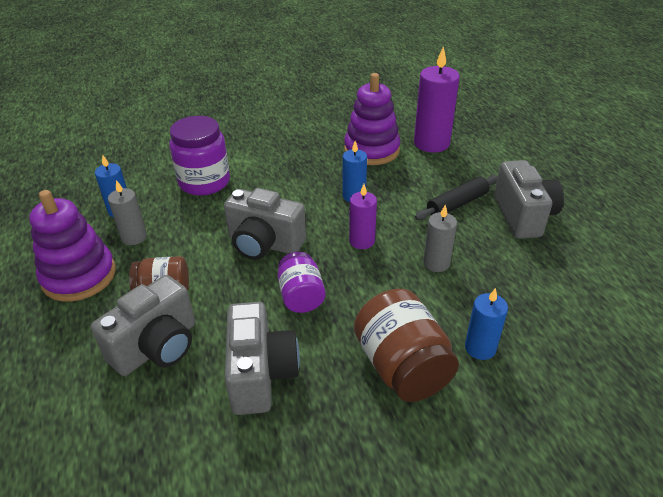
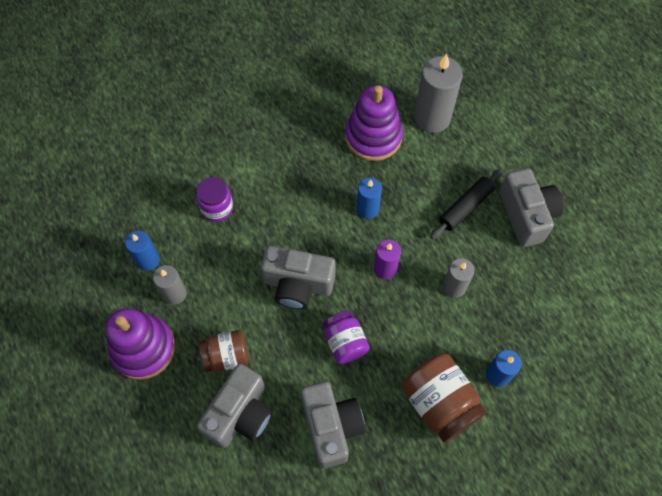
camera: 10 degrees left, 25 degrees up
(204, 182) = (217, 208): purple jar -> purple jar, size x0.64
(431, 143) = (432, 118): purple candle -> grey candle

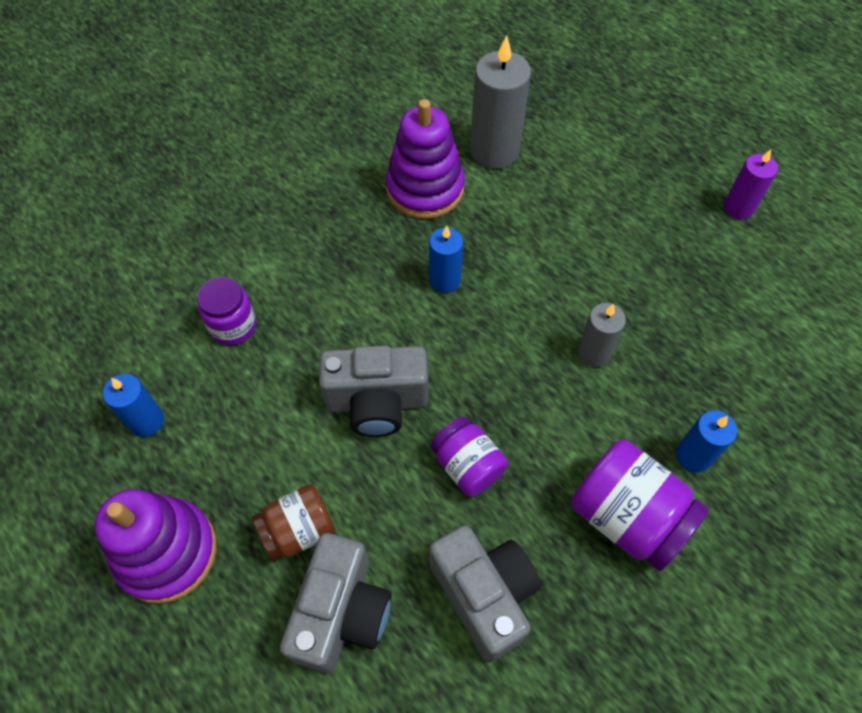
camera: 15 degrees left, 5 degrees down
(175, 293) = (198, 459): grey candle -> none
(385, 269) = (493, 351): purple candle -> purple candle (738, 208)
(439, 403) = (627, 516): brown jar -> purple jar
(465, 207) = (574, 249): black rolling pin -> none
(526, 215) = (655, 241): grey camera -> none

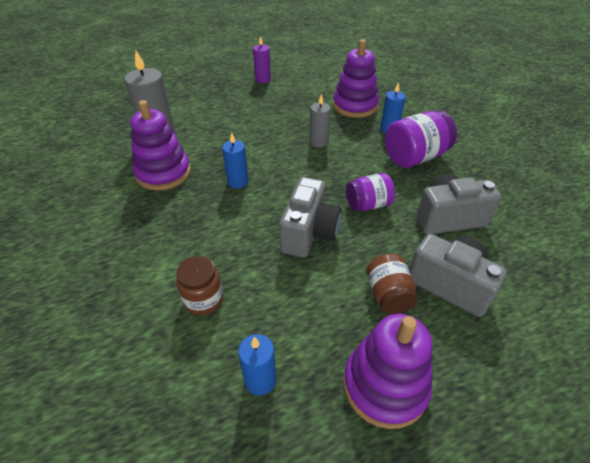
camera: 70 degrees left, 15 degrees down
(233, 326) = (203, 299): purple jar -> brown jar
(741, 379) = (355, 106): none -> purple stacking toy

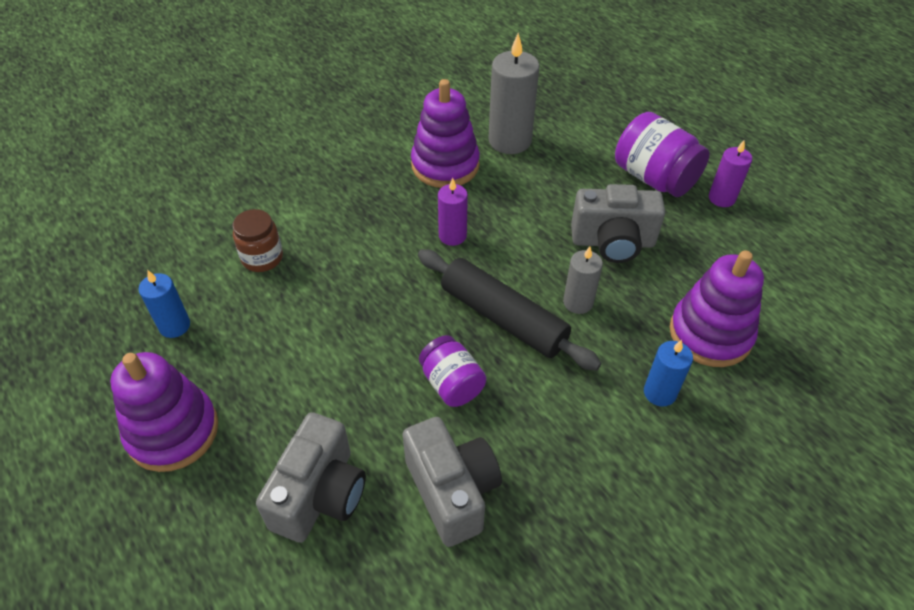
camera: 75 degrees right, 5 degrees up
(238, 182) = (452, 236): blue candle -> purple candle
(309, 233) = (378, 327): grey camera -> grey camera (613, 242)
(320, 173) = (503, 318): none -> black rolling pin
(388, 295) = (292, 424): brown jar -> none
(415, 157) = (593, 437): purple jar -> purple jar (654, 178)

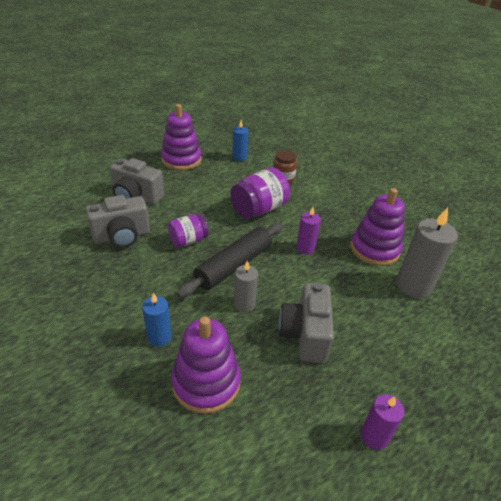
camera: 90 degrees right, 10 degrees down
(654, 178) = (391, 381): purple jar -> purple jar (259, 209)

